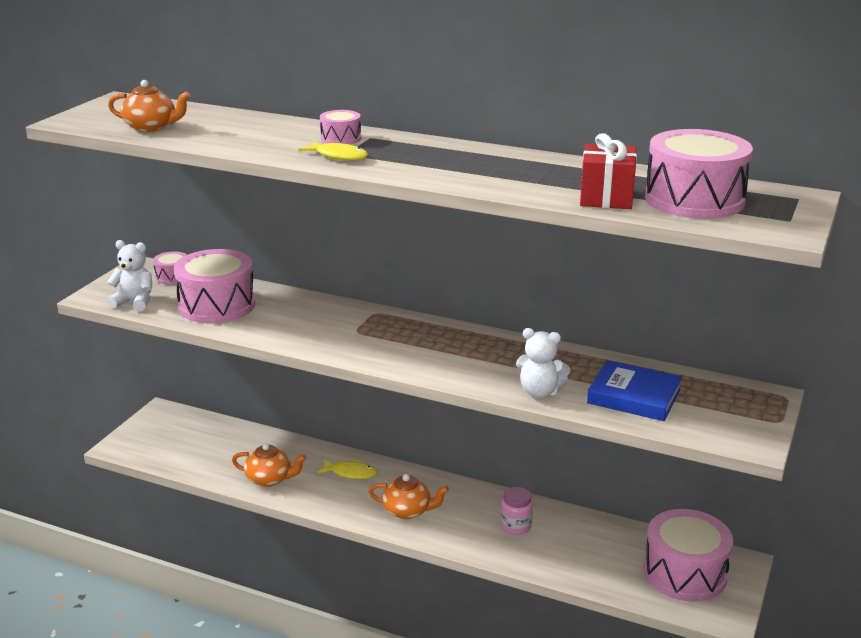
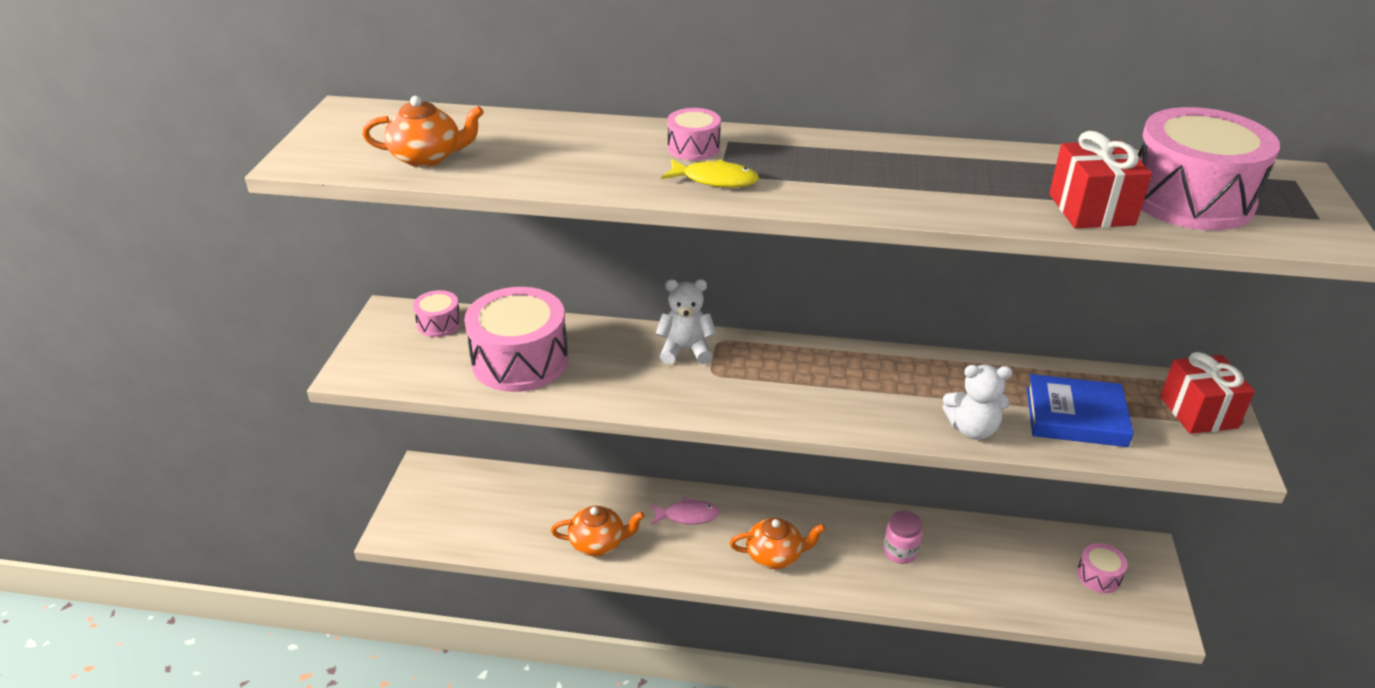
camera: 15 degrees left, 10 degrees up
(135, 302) = (411, 372): white teddy bear -> white teddy bear (686, 350)
(351, 473) = (688, 516): yellow fish -> pink fish
(684, 573) = (1098, 576): pink drum -> pink drum, size x0.47
(745, 408) = (1198, 412): none -> red gift

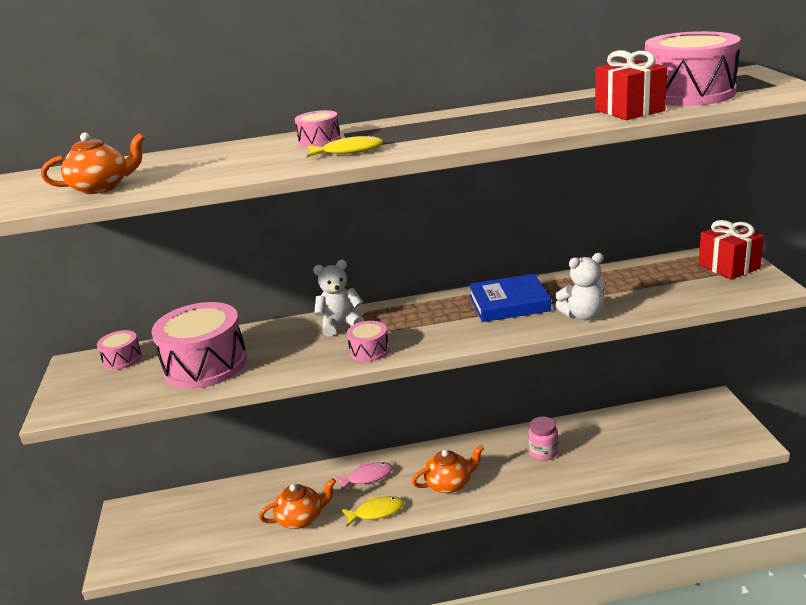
camera: 15 degrees left, 10 degrees down
(681, 563) = (376, 512): none -> yellow fish
(1075, 417) = (650, 290): blue book -> blue book (509, 303)
(1098, 576) = (691, 426): pink drum -> pink drum (369, 351)

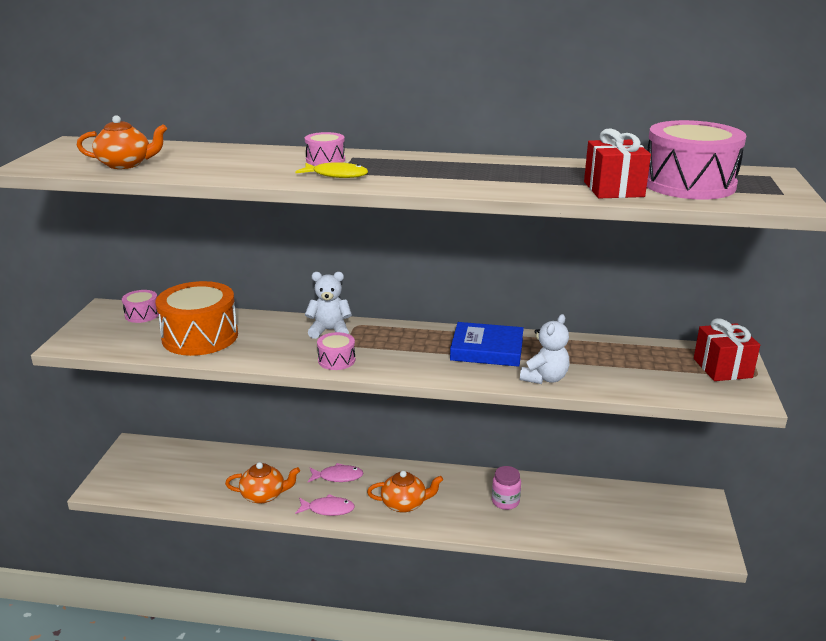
camera: 15 degrees right, 0 degrees up
(205, 365) = (200, 336): pink drum -> orange drum
(376, 512) = (328, 509): yellow fish -> pink fish
(583, 315) = (544, 378): white teddy bear -> white teddy bear turned 60 degrees counterclockwise

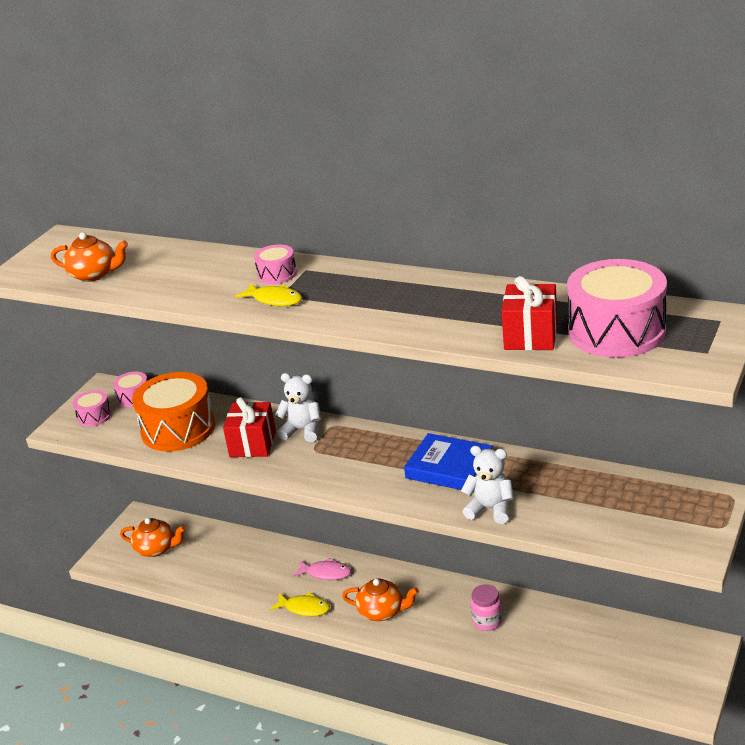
camera: 20 degrees right, 5 degrees up
(264, 495) = (248, 585): orange teapot -> orange teapot (156, 548)
(328, 509) = (304, 608): pink fish -> yellow fish
(336, 360) = (295, 468): pink drum -> pink drum (94, 416)
(544, 378) = (490, 509): white teddy bear -> white teddy bear turned 120 degrees counterclockwise
(722, 368) = (690, 514): red gift -> red gift (252, 444)

